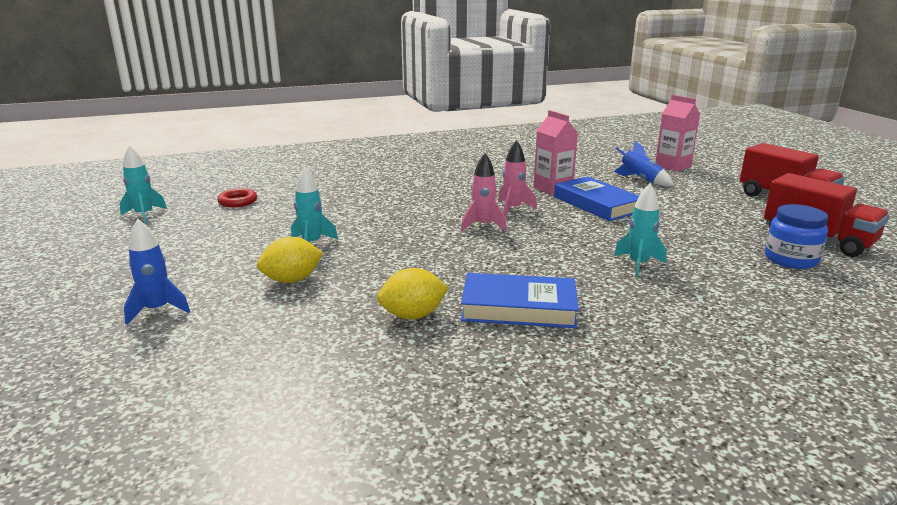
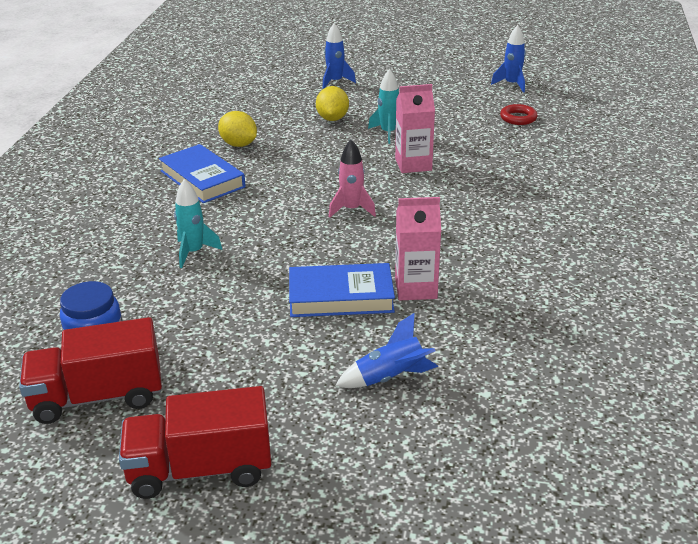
camera: 120 degrees right, 10 degrees up
(144, 215) = (511, 84): turquoise rocket -> blue rocket
(413, 315) = (239, 144): yellow lemon -> yellow lemon turned 60 degrees counterclockwise
(513, 209) = (377, 239): pink rocket -> none
(518, 308) = (202, 179): blue book -> blue book turned 75 degrees counterclockwise
(672, 166) = (424, 452): pink carton -> pink carton (413, 164)

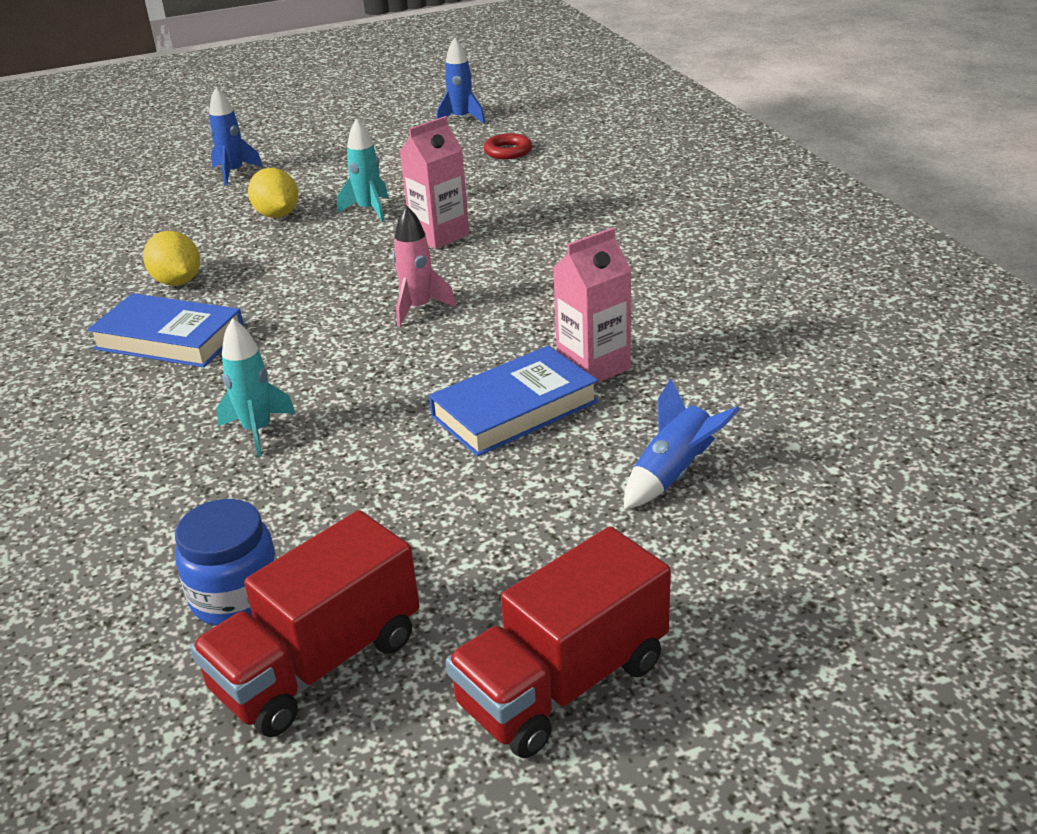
camera: 30 degrees left, 0 degrees up
(239, 144) = (177, 282): yellow lemon -> yellow lemon turned 45 degrees clockwise

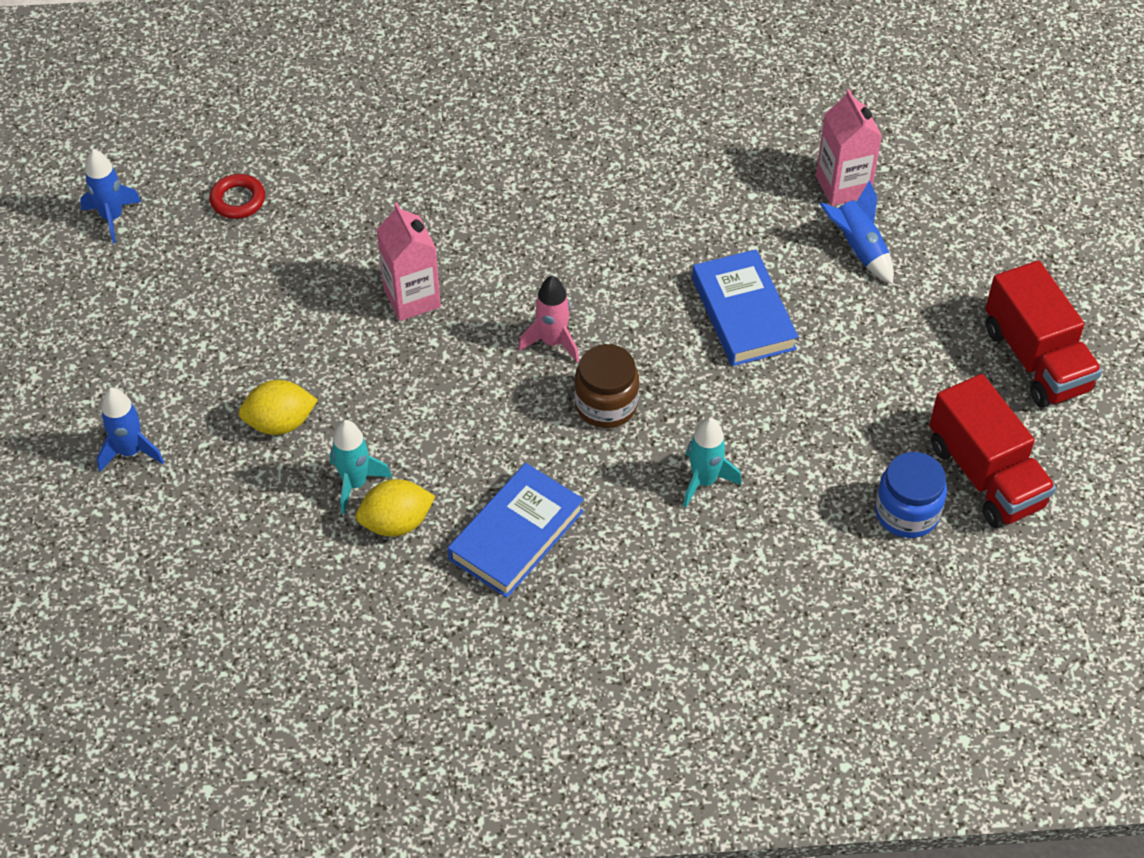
camera: 75 degrees left, 20 degrees up
(347, 352) = (606, 404): none -> brown jar
(369, 210) = (318, 343): turquoise rocket -> turquoise rocket (355, 483)
(593, 366) = (704, 251): pink carton -> pink carton (843, 186)

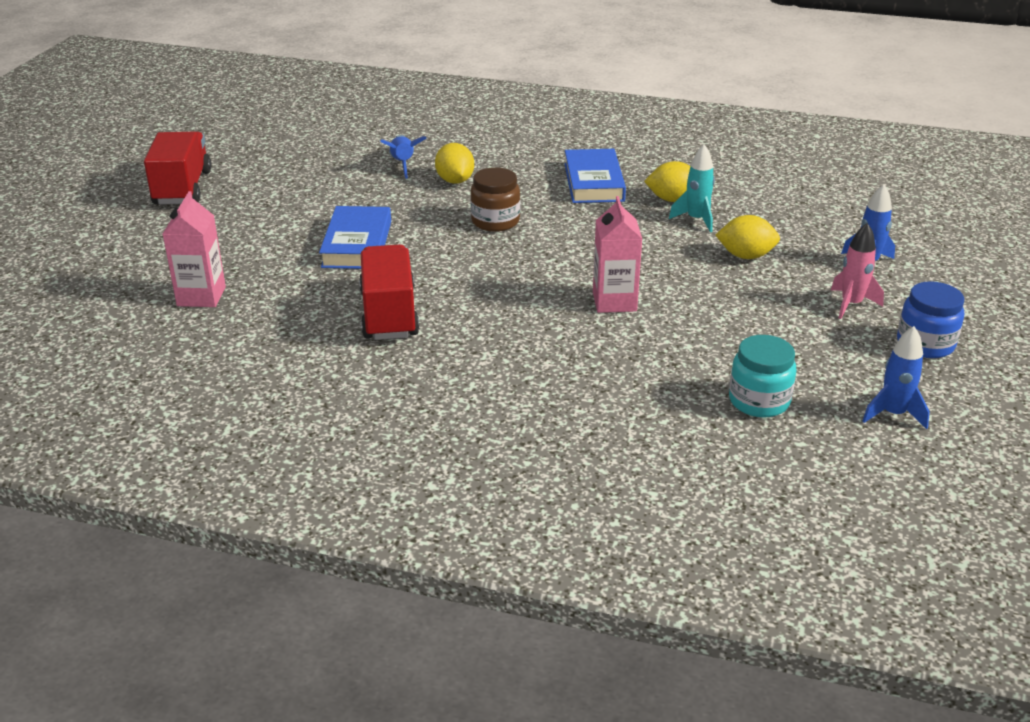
camera: 160 degrees left, 20 degrees down
(238, 200) = (759, 401): red ring -> turquoise jar
(516, 535) = (593, 182): blue book -> blue book turned 60 degrees counterclockwise
(552, 342) = (513, 257): pink rocket -> pink rocket (851, 304)
(704, 481) = (455, 181): turquoise rocket -> yellow lemon
(859, 248) = (233, 259): blue rocket -> blue rocket (402, 164)
(907, 512) = (341, 150): blue jar -> blue jar (925, 344)
(985, 475) = (277, 154): red truck -> red truck (389, 314)

